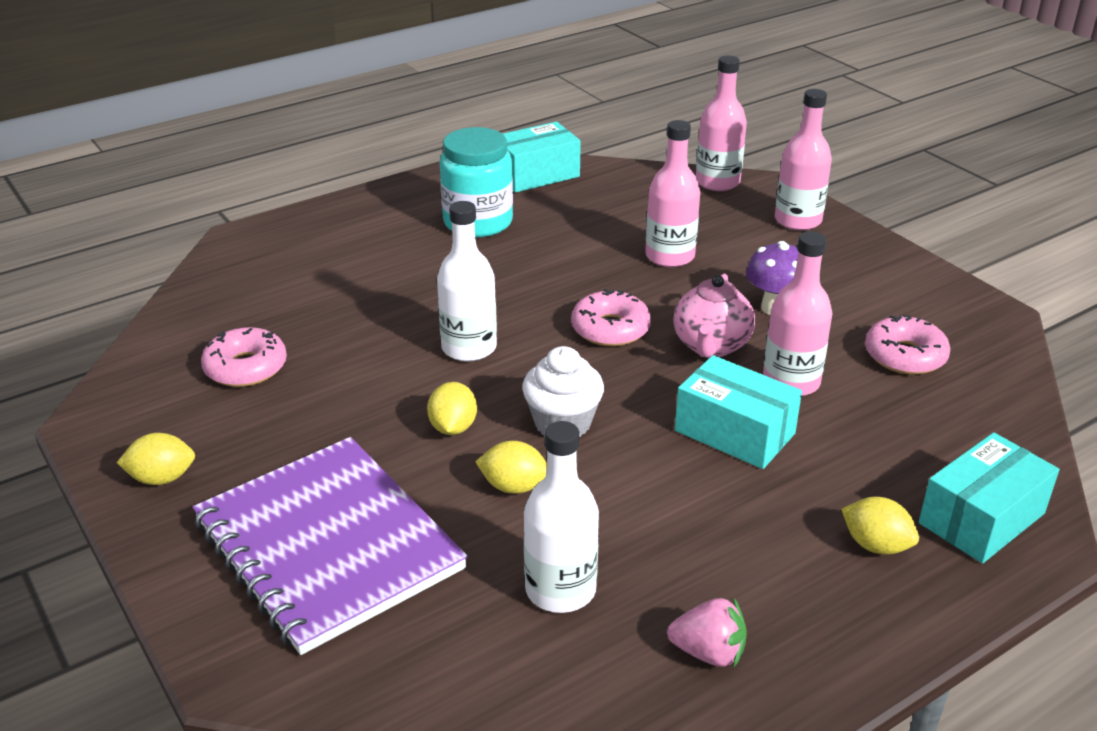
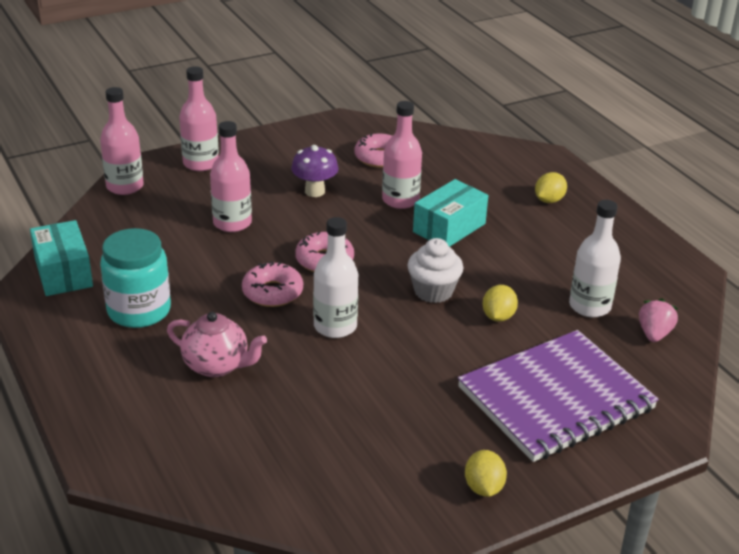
camera: 85 degrees left, 0 degrees up
(246, 367) = (339, 448): pink donut -> pink donut (272, 292)
(453, 427) = (433, 339): yellow lemon -> none
(708, 652) = (631, 263): pink strawberry -> pink strawberry (654, 334)
(711, 346) = (355, 222): pink teapot -> pink teapot (217, 365)
(981, 518) = (527, 166): turquoise box -> none

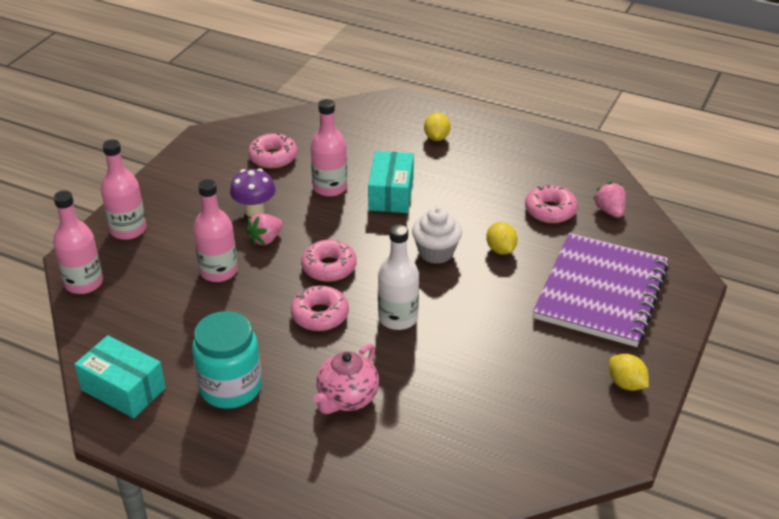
camera: 35 degrees left, 5 degrees up
(217, 365) = (347, 398): pink teapot -> pink teapot turned 135 degrees clockwise
(298, 216) = (266, 239): none -> pink strawberry
(589, 306) = (550, 210): white bottle -> pink donut

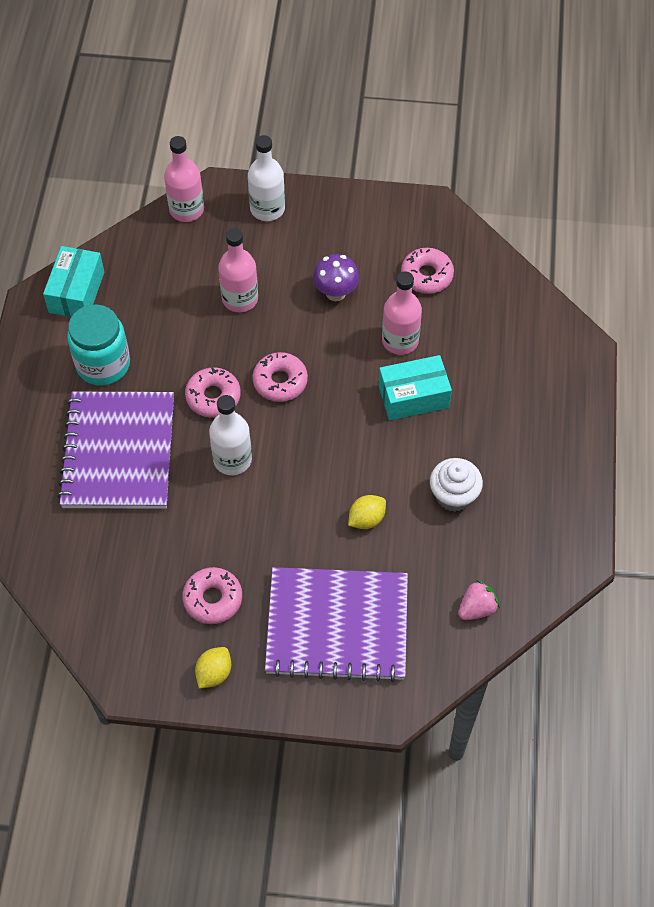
camera: 70 degrees right, 20 degrees up
(128, 230) = (267, 209): pink bottle -> white bottle
(266, 239) = (298, 317): pink strawberry -> none
(347, 398) = (119, 452): pink teapot -> purple notebook
(436, 137) = (532, 408): yellow lemon -> none
(436, 252) = (338, 463): white cupcake -> white cupcake (453, 495)
(550, 210) = (451, 549): pink donut -> pink donut (213, 599)

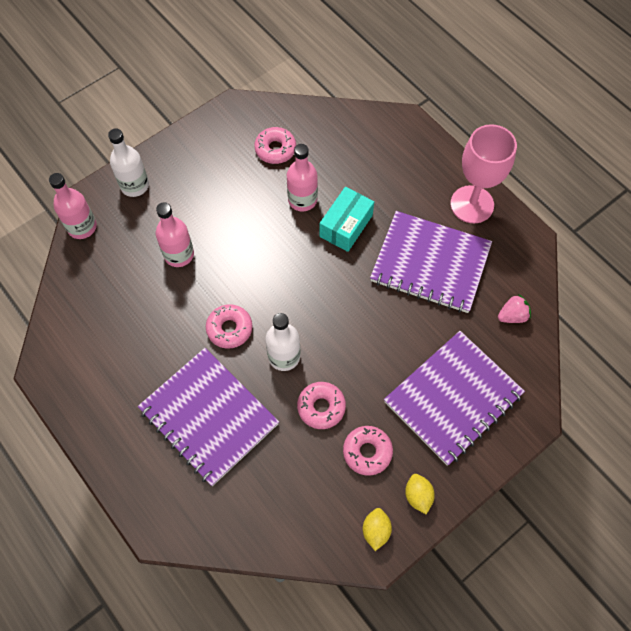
camera: 45 degrees left, 5 degrees up
(76, 292) = (65, 340): turquoise box -> none
(103, 364) = (135, 370): turquoise jar -> none
(280, 381) = (260, 284): pink donut -> pink donut (321, 407)
(335, 293) = (234, 203): purple mushroom -> none
(366, 519) = (399, 320): yellow lemon -> yellow lemon (376, 530)
(453, 495) = (430, 263): white cupcake -> purple notebook
(477, 608) = (512, 316): pink strawberry -> pink strawberry turned 60 degrees clockwise
(558, 478) = (472, 204): none -> pink goblet

